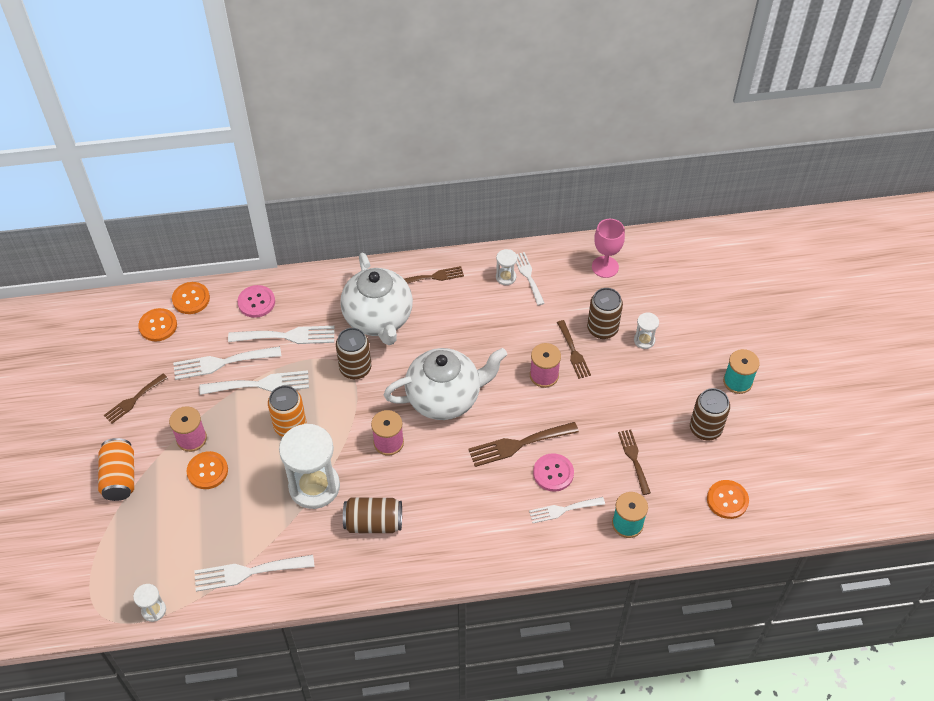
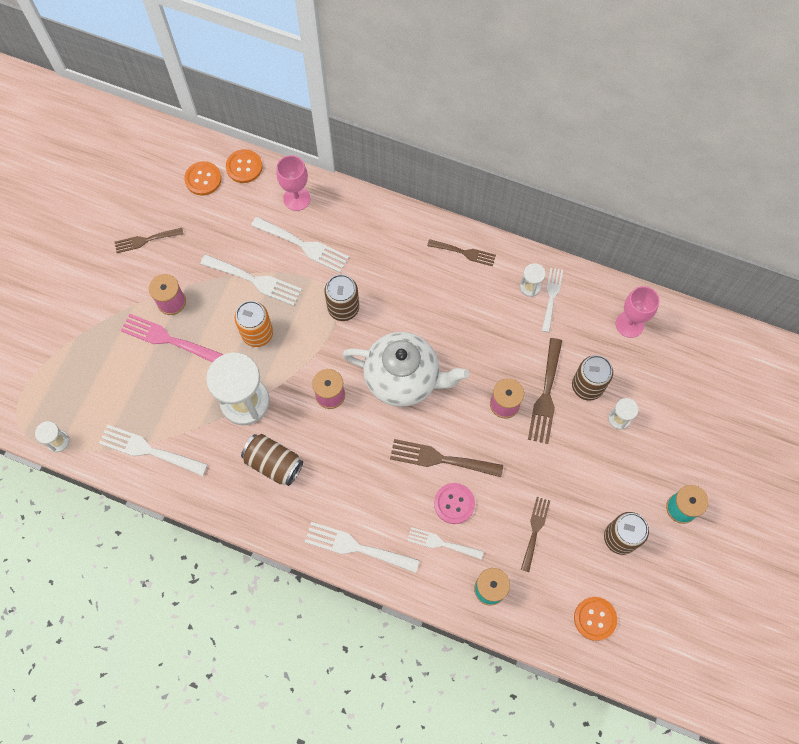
camera: 30 degrees right, 15 degrees up
(120, 477) = (96, 307): orange can -> none
(207, 471) = (167, 339): orange button -> pink fork
(221, 363) = (235, 243): white fork -> white fork (356, 547)
(256, 302) = (296, 198): pink button -> pink goblet
(378, 319) = (391, 270): white teapot -> none
(573, 352) = (546, 395): brown fork -> brown fork, size x1.52

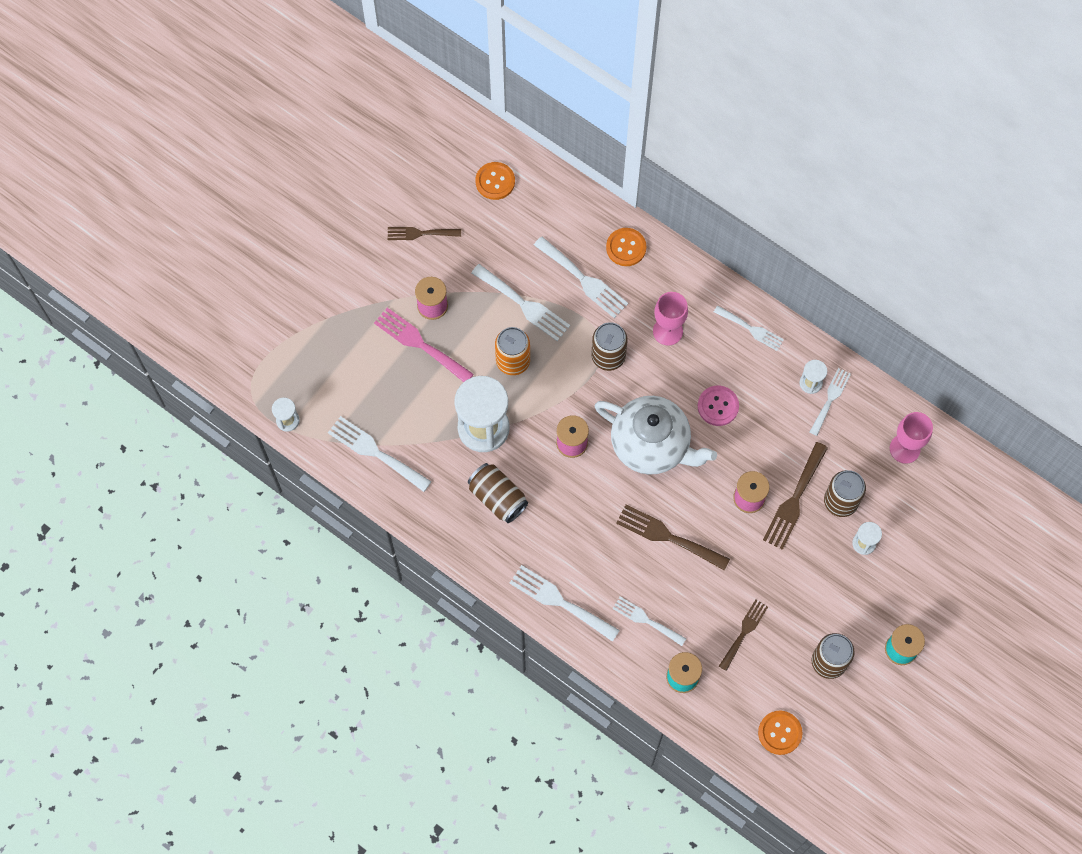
camera: 15 degrees right, 0 degrees up
(244, 167) = (541, 178): orange button -> orange button (626, 247)
(296, 198) = (588, 227): pink goblet -> pink goblet (667, 331)
(454, 503) = (669, 584): pink button -> pink button (718, 406)
(464, 253) = (751, 329): brown fork -> white fork

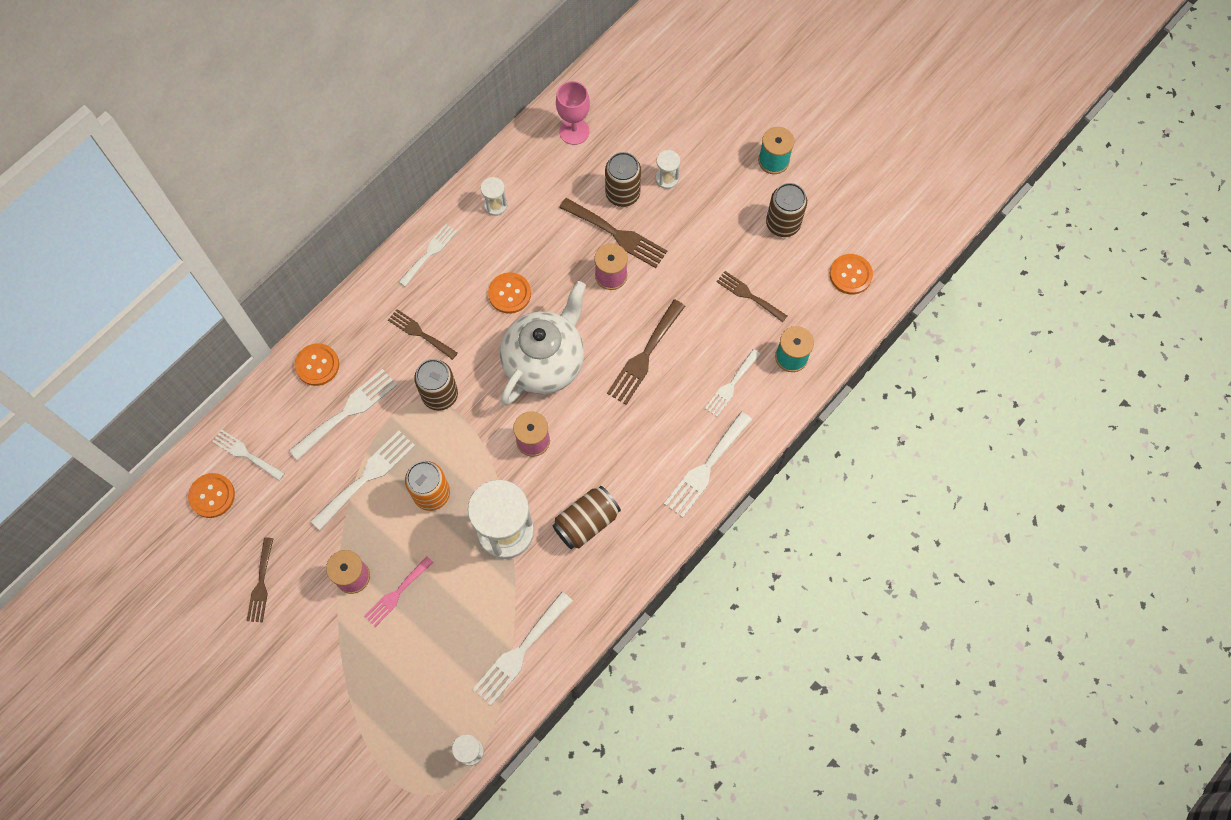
camera: 85 degrees left, 0 degrees up
(419, 344) = (396, 593): pink fork -> pink fork, size x0.66
(667, 331) = (420, 333): pink goblet -> brown fork
(718, 406) = (509, 294): pink button -> orange button
(830, 399) = (514, 189): white fork -> white fork (245, 454)

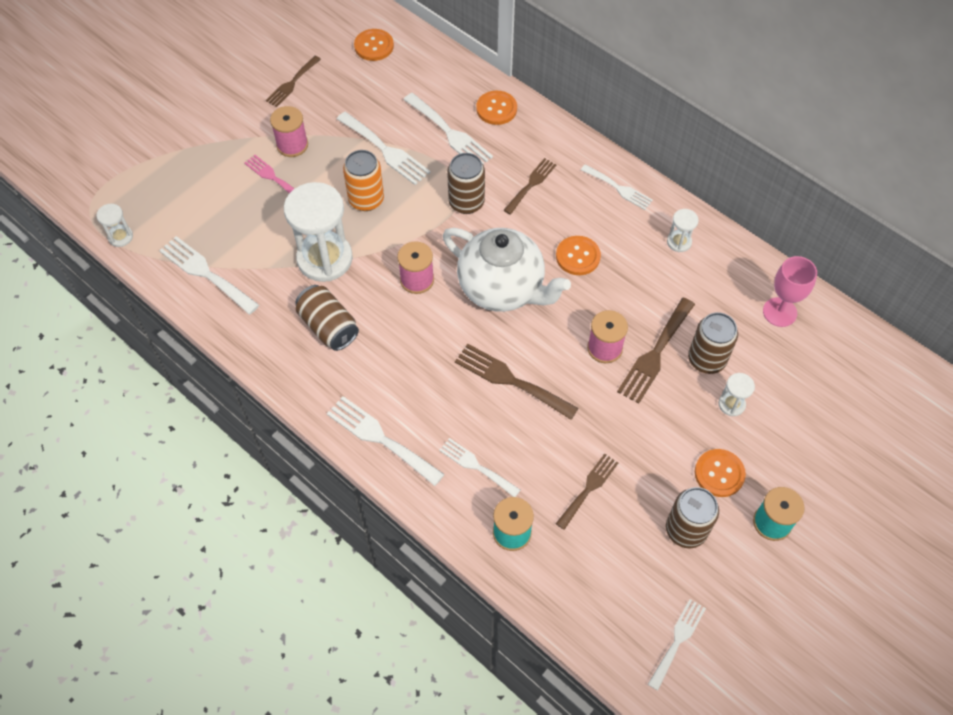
camera: 90 degrees right, 10 degrees down
(245, 454) = (411, 65): white fork -> white fork (677, 640)
(261, 584) = (292, 83): brown fork -> brown fork turned 60 degrees counterclockwise
(850, 275) = (623, 607): orange button -> orange button (719, 474)

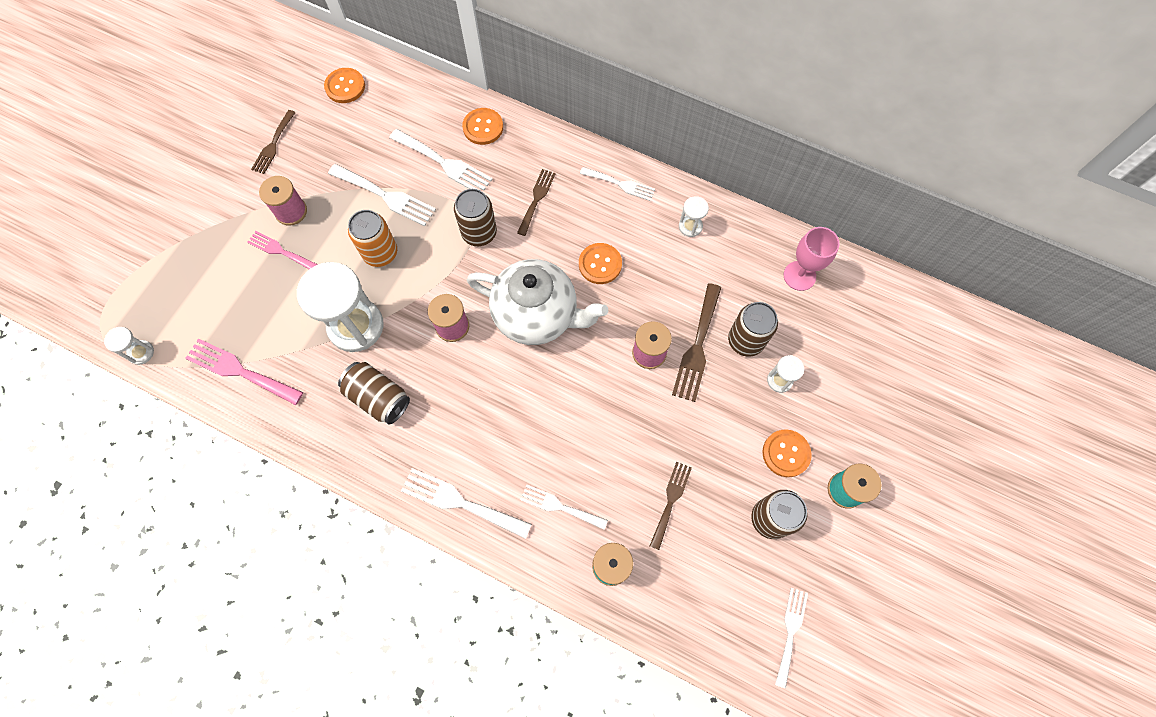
camera: 15 degrees left, 10 degrees up
(205, 273) = (239, 371): white fork -> pink fork
(510, 380) = (569, 409): brown fork -> none

